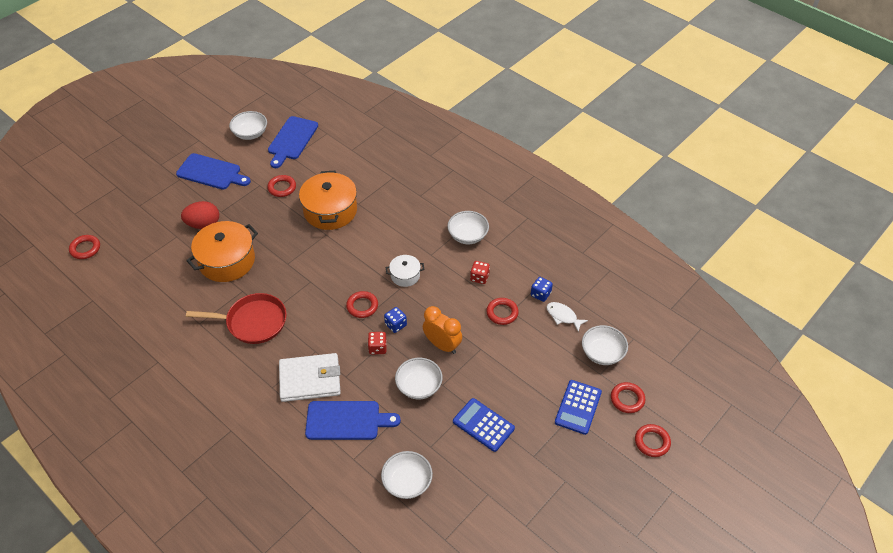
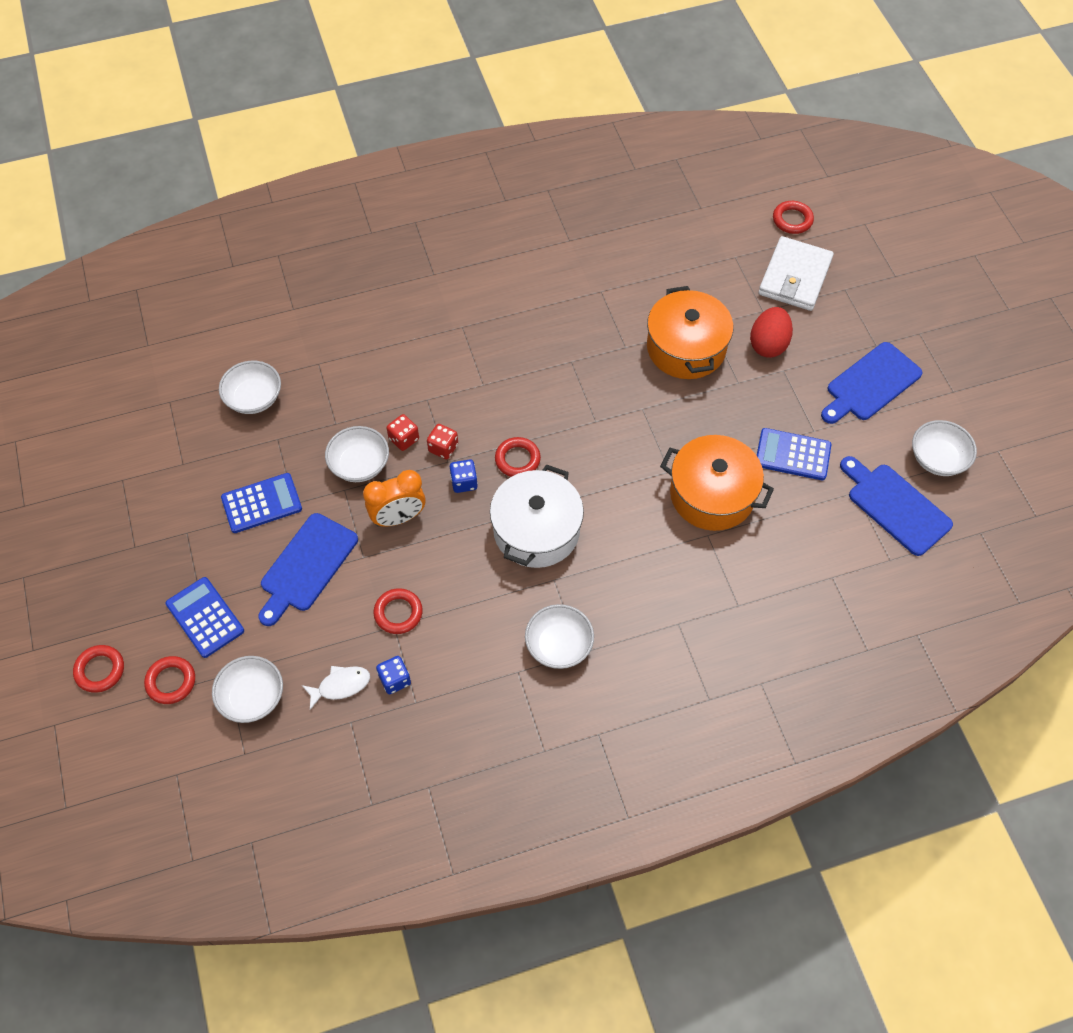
camera: 120 degrees right, 10 degrees up
(253, 322) = (568, 341): red pan -> none
(282, 188) = (792, 455): red ring -> blue calculator
(310, 379) = (447, 364): white wallet -> white wallet (795, 277)
(347, 420) = (368, 377): blue cutting board -> blue cutting board (306, 566)
(405, 275) = (536, 530): white pot -> white pot, size x1.93
(479, 277) = (474, 618): red dice -> red dice (404, 439)

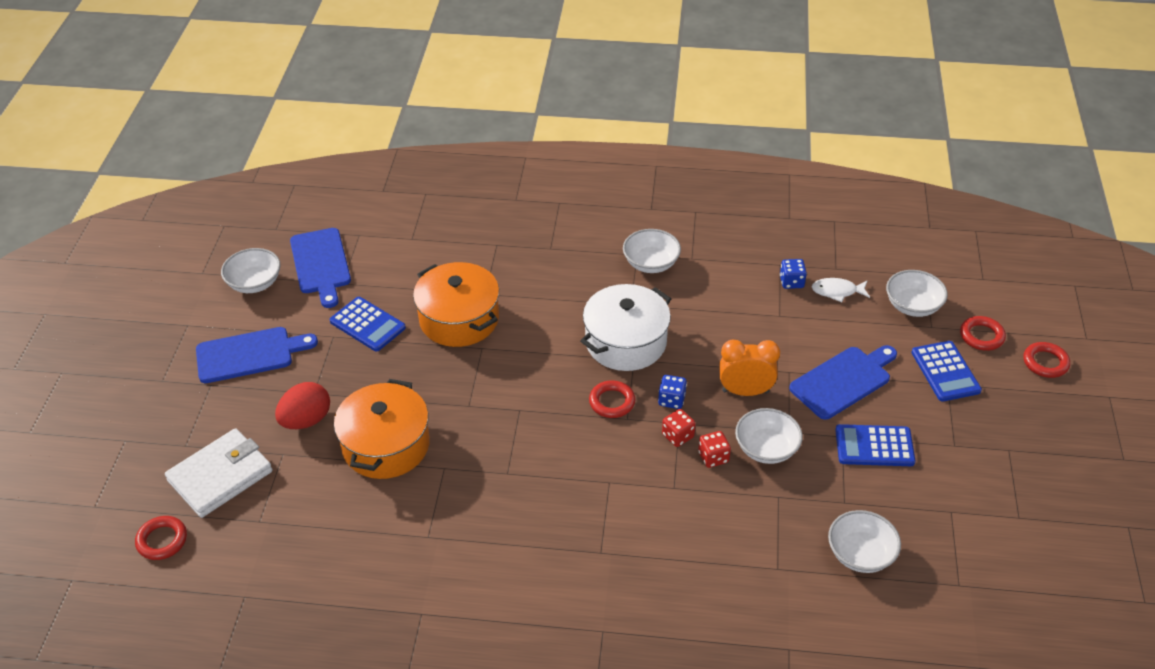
camera: 155 degrees left, 15 degrees down
(398, 613) = (772, 323): red ring -> none

